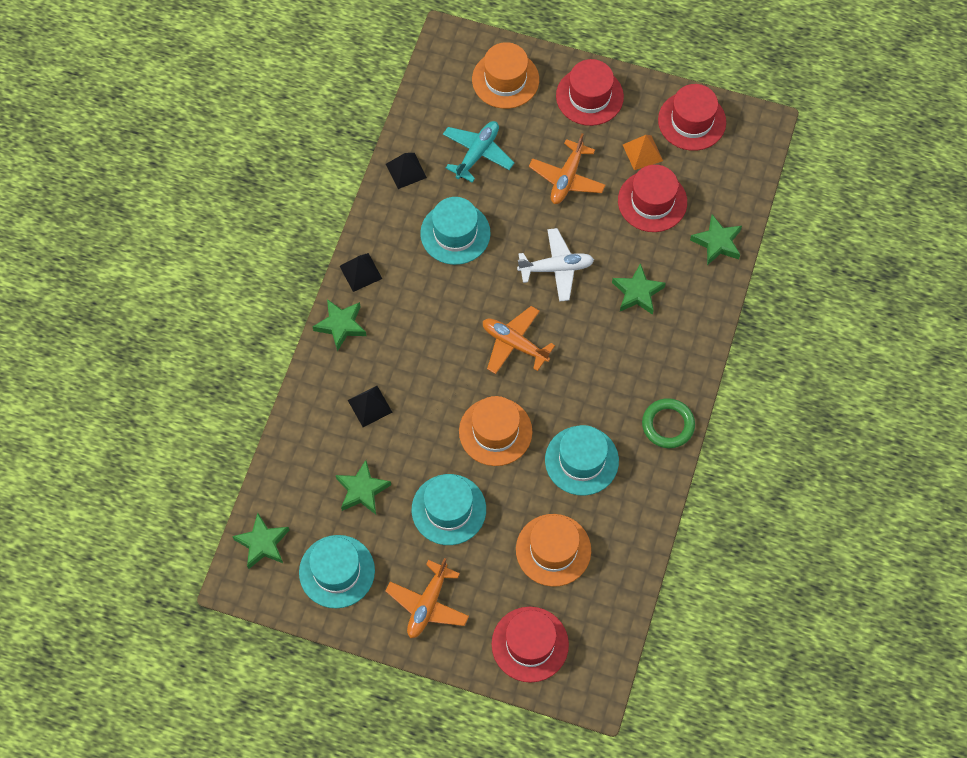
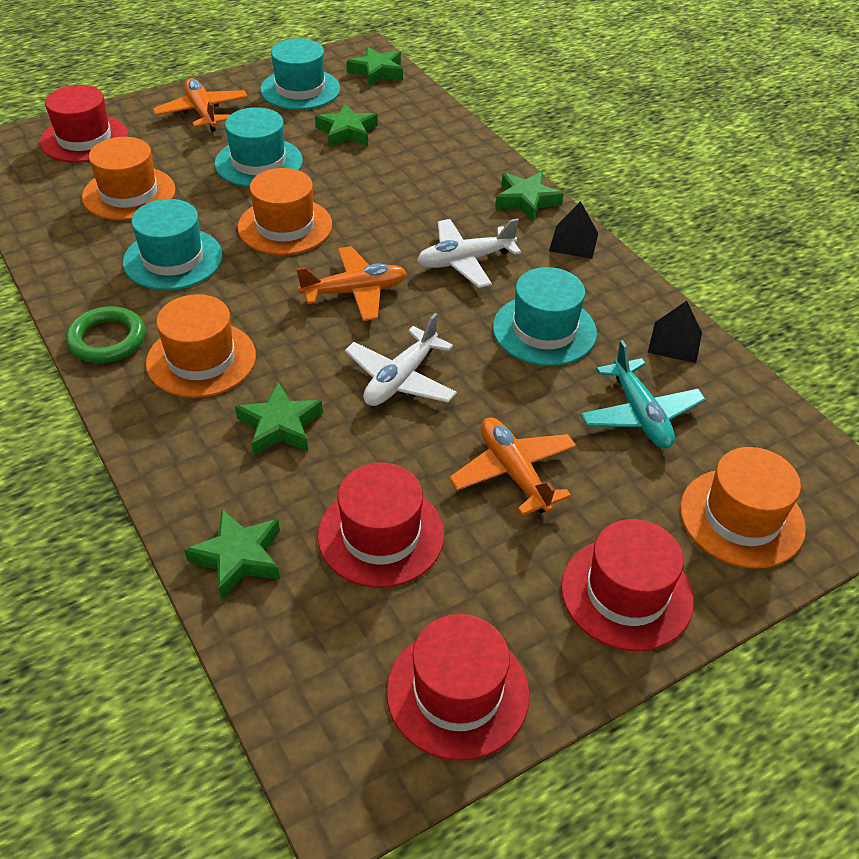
camera: 130 degrees right, 20 degrees down
(370, 406) = (419, 174): black pyramid -> none
(433, 312) = (465, 261): none -> white plane
(635, 367) = (201, 359): none -> orange hat
(642, 152) = (468, 584): orange pyramid -> none

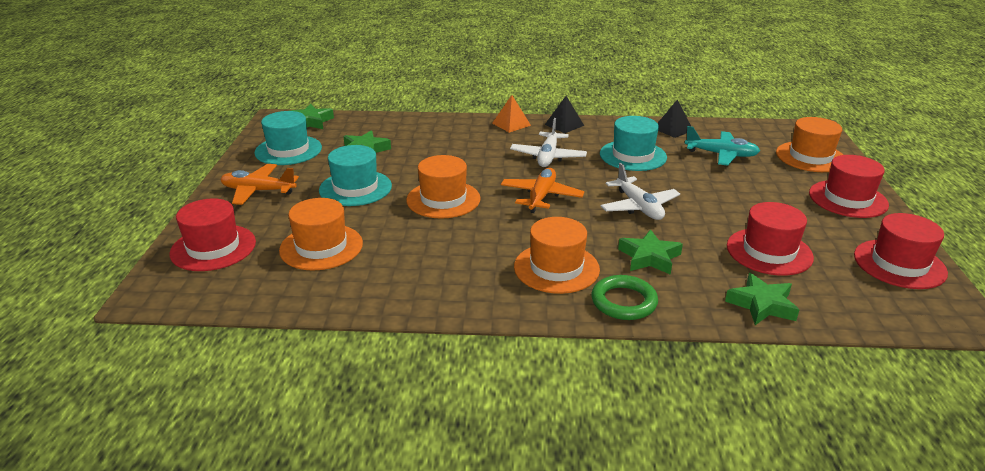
camera: 55 degrees left, 15 degrees down
(107, 340) = (496, 301): green ring -> green ring (624, 302)
(173, 259) = (429, 250): turquoise hat -> none
(513, 472) = (743, 199): orange plane -> none
(526, 200) = (511, 124): green star -> orange pyramid

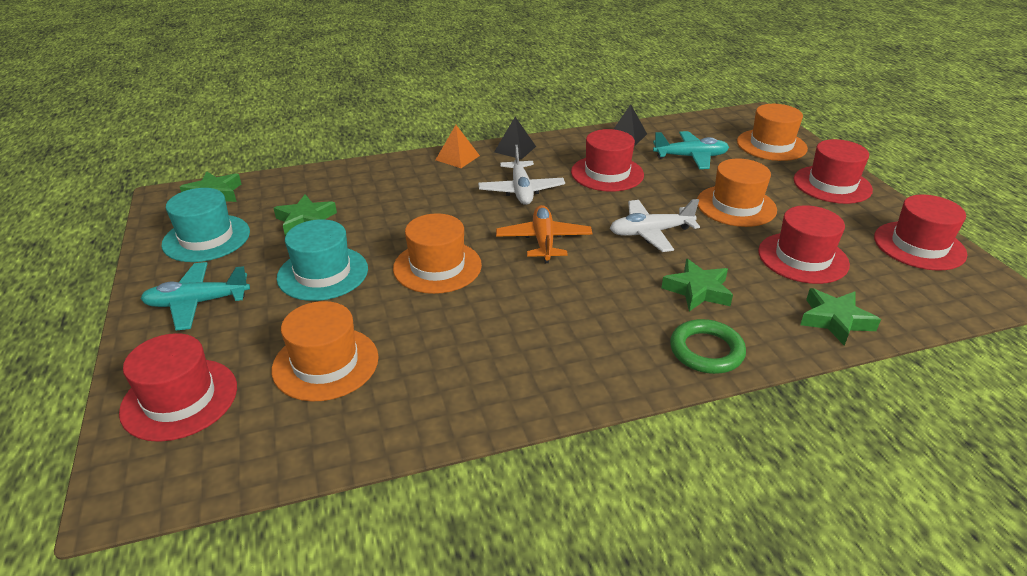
camera: 20 degrees left, 5 degrees up
(258, 191) = (197, 303): orange plane -> turquoise plane
(556, 268) = (613, 326): orange hat -> orange hat (736, 206)
(633, 155) = (607, 173): turquoise hat -> red hat
(639, 207) = (650, 233): white plane -> white plane turned 120 degrees clockwise

